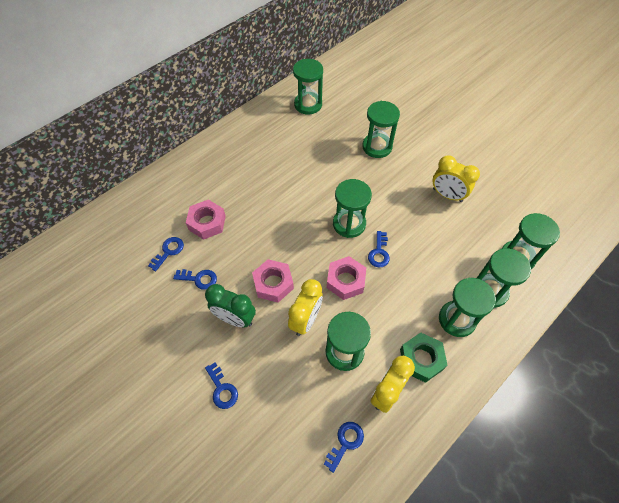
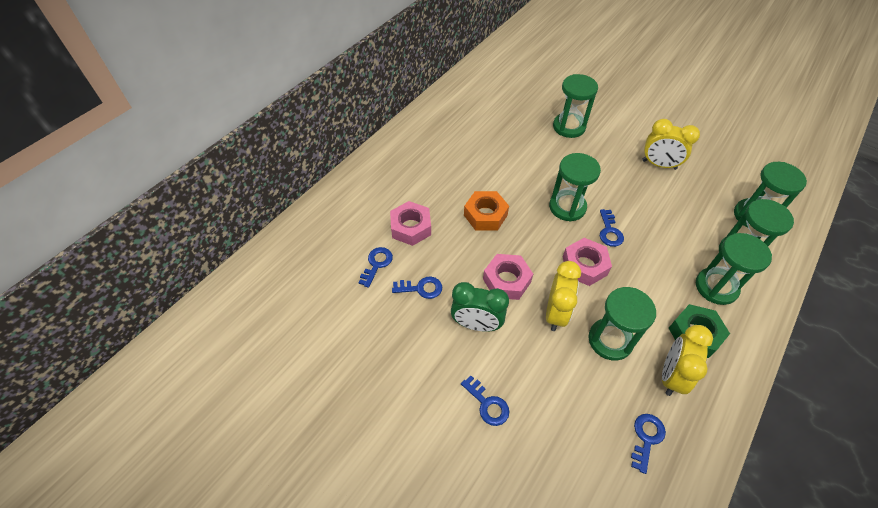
camera: 10 degrees left, 5 degrees down
(274, 221) = (485, 215): none -> orange nut
(308, 104) = (481, 94): green hourglass -> none

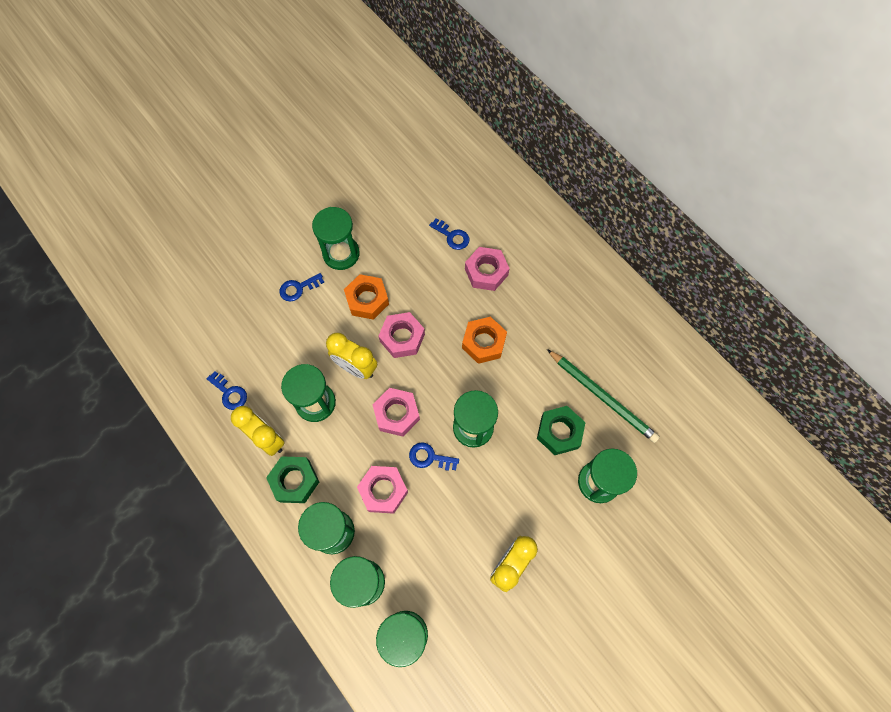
camera: 105 degrees right, 15 degrees up
(421, 288) = (416, 266): blue key -> none
(427, 369) = (341, 254): none -> green hourglass
(476, 324) = (367, 300): green clock -> orange nut
(500, 133) = (602, 396): none -> green pencil
(542, 153) = (559, 432): none -> green nut
(657, 258) = (383, 490): none -> pink nut

